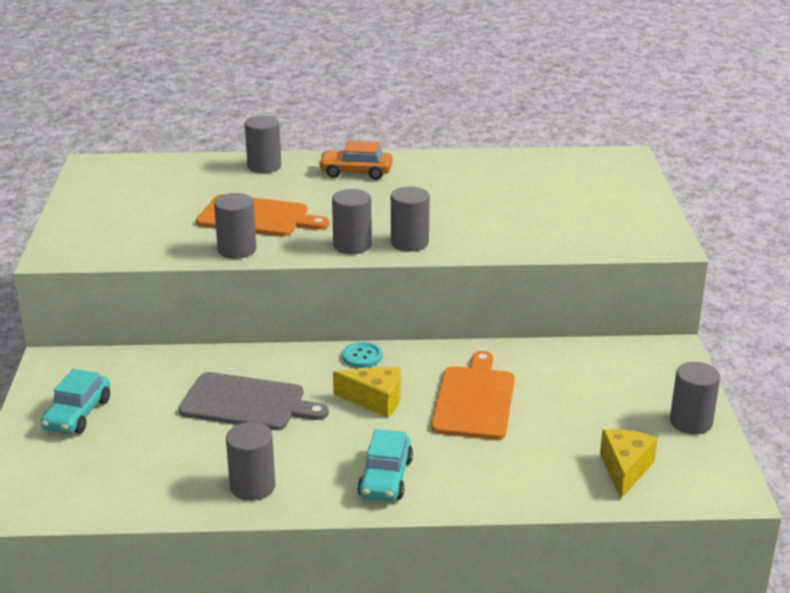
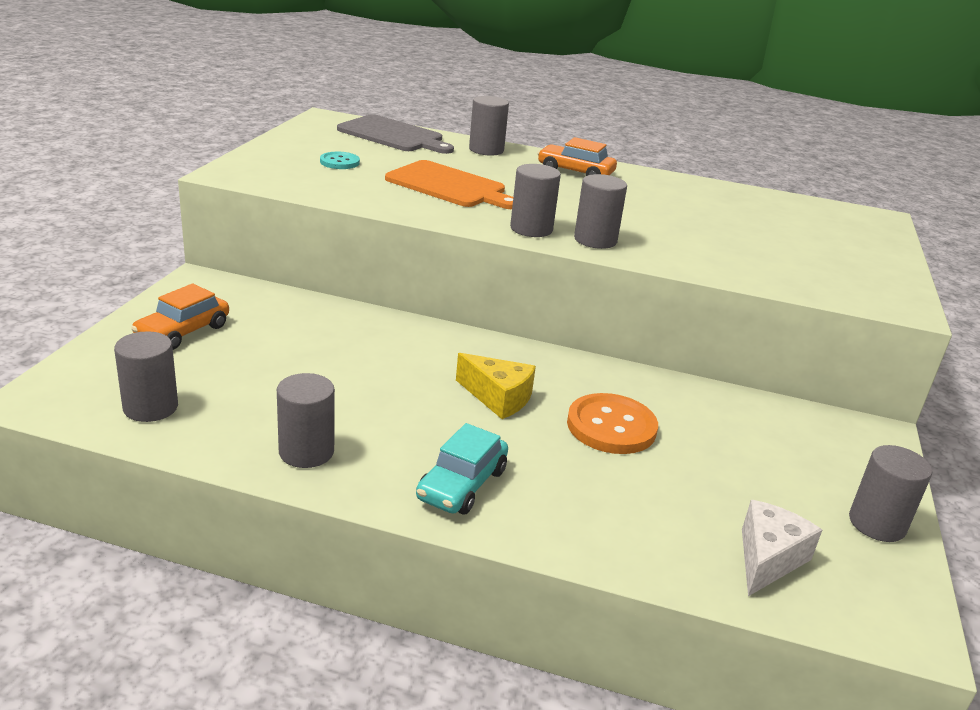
camera: 15 degrees right, 0 degrees up
(77, 414) = (183, 332): turquoise car -> orange car
(237, 250) = (408, 207): grey cylinder -> grey cylinder (150, 407)
(247, 403) = (359, 365): grey cutting board -> grey cutting board (393, 135)
(362, 356) = (508, 351): turquoise button -> turquoise button (339, 162)
(474, 400) = (611, 426): orange cutting board -> orange button
(625, 469) = (768, 559): yellow cheese -> white cheese

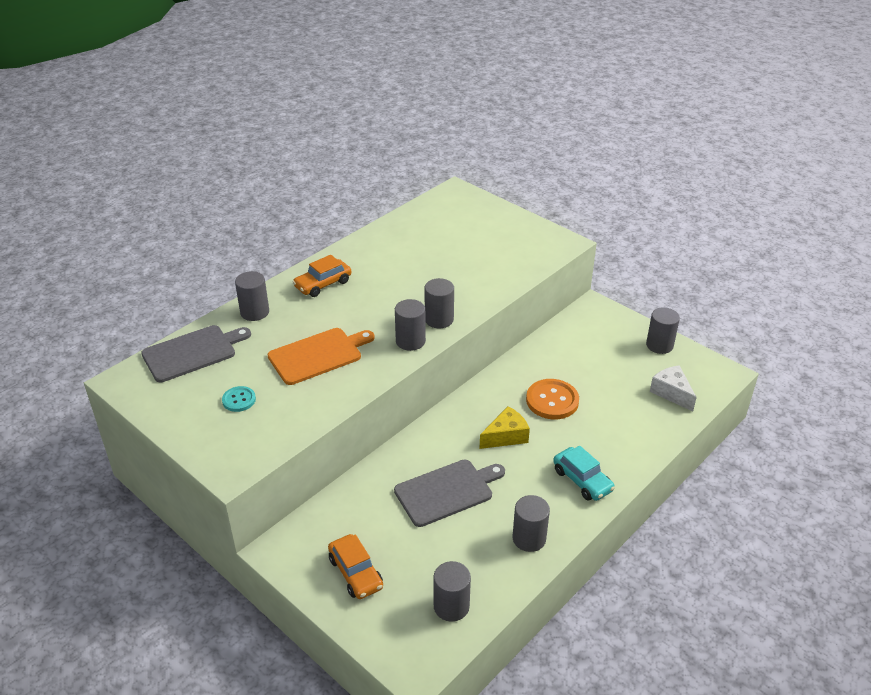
camera: 60 degrees left, 10 degrees up
(356, 369) = (446, 491): none -> grey cutting board

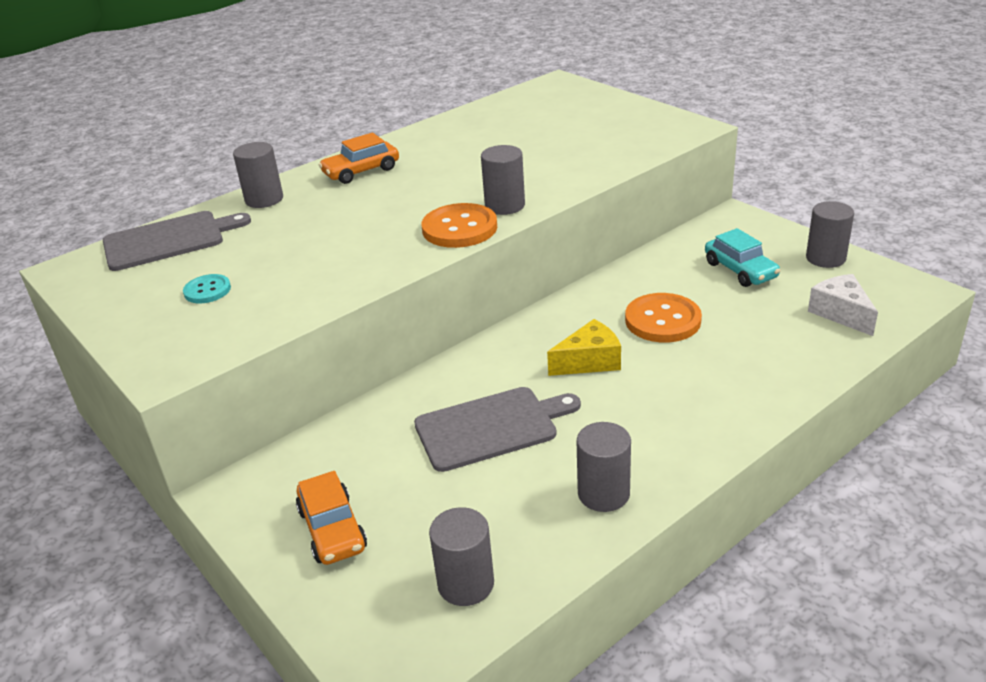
camera: 10 degrees right, 5 degrees down
(318, 355) = (330, 243): orange cutting board -> none
(410, 341) = (459, 228): grey cylinder -> orange button
(582, 480) = (696, 419): turquoise car -> turquoise car (740, 270)

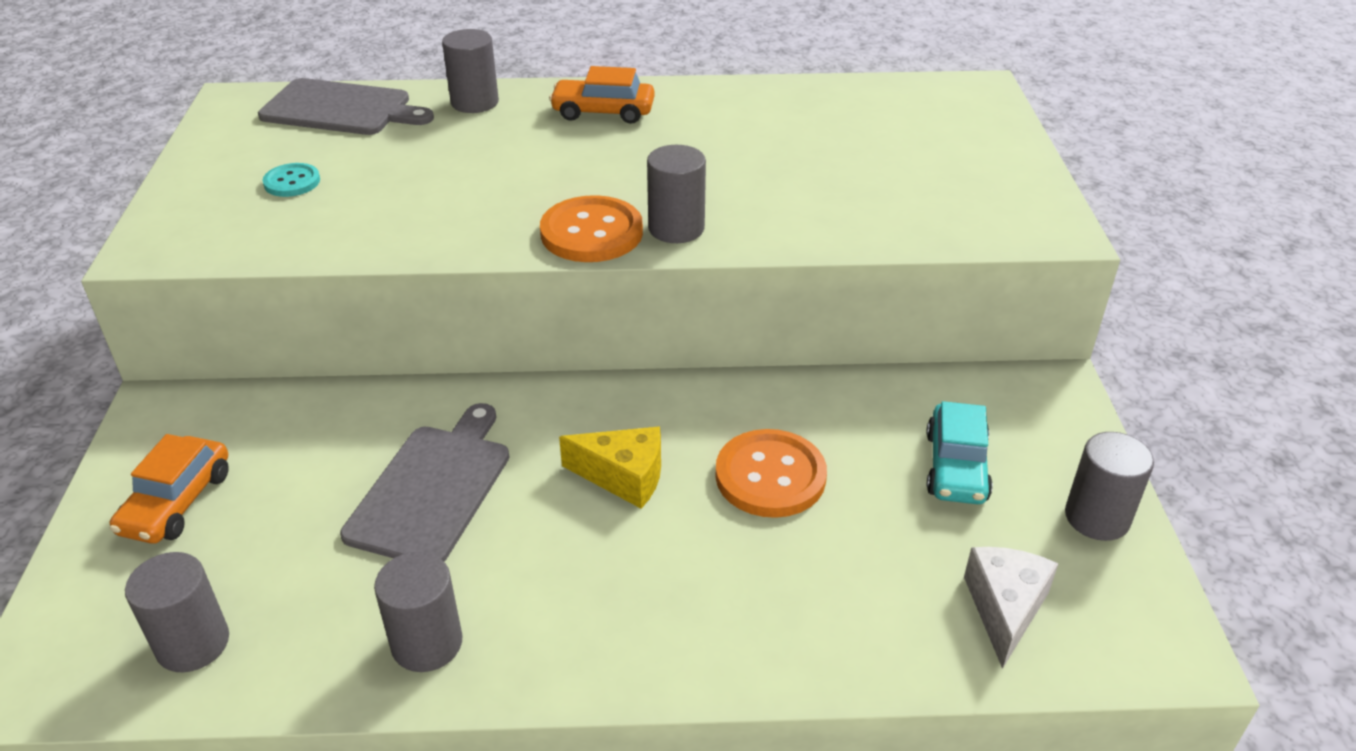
camera: 35 degrees right, 5 degrees up
(490, 427) = (432, 489): grey cutting board -> grey cutting board turned 90 degrees counterclockwise

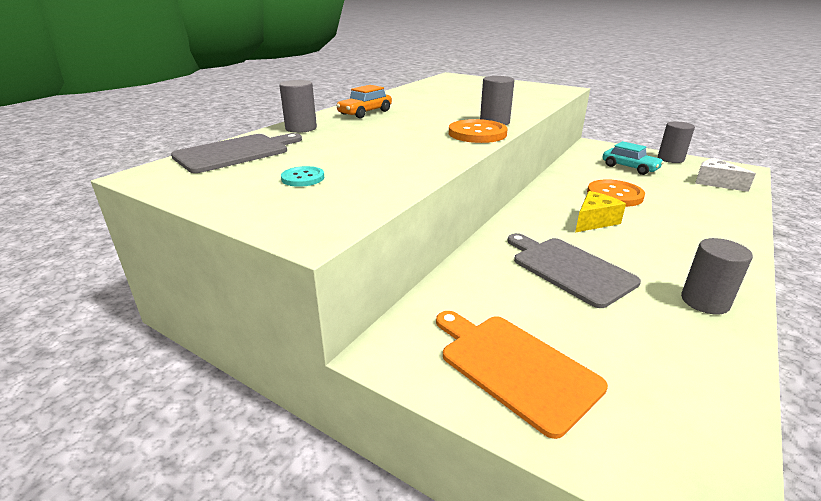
camera: 55 degrees left, 10 degrees down
(177, 502) = (514, 367): orange car -> orange cutting board
(193, 643) = (681, 392): grey cylinder -> none

